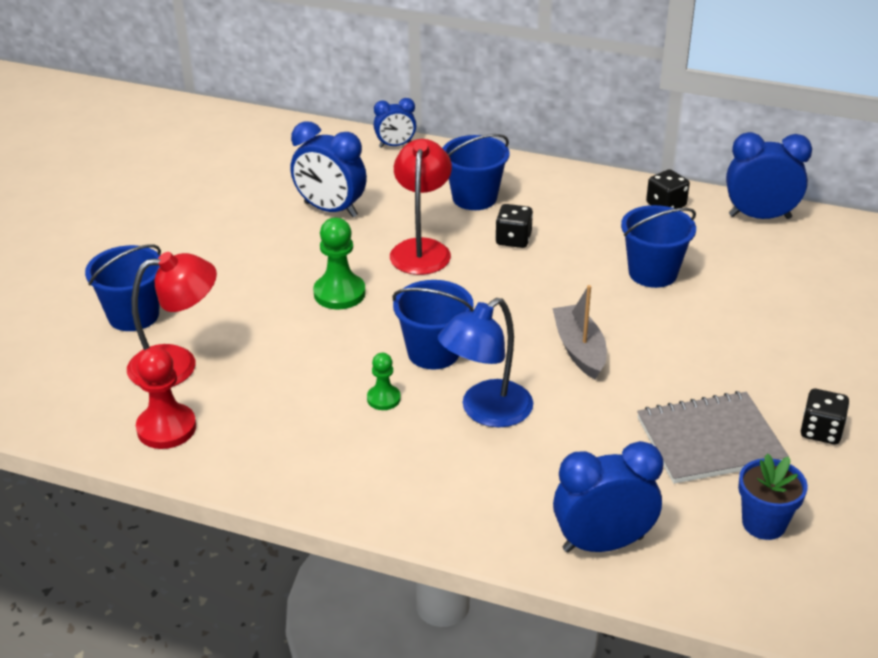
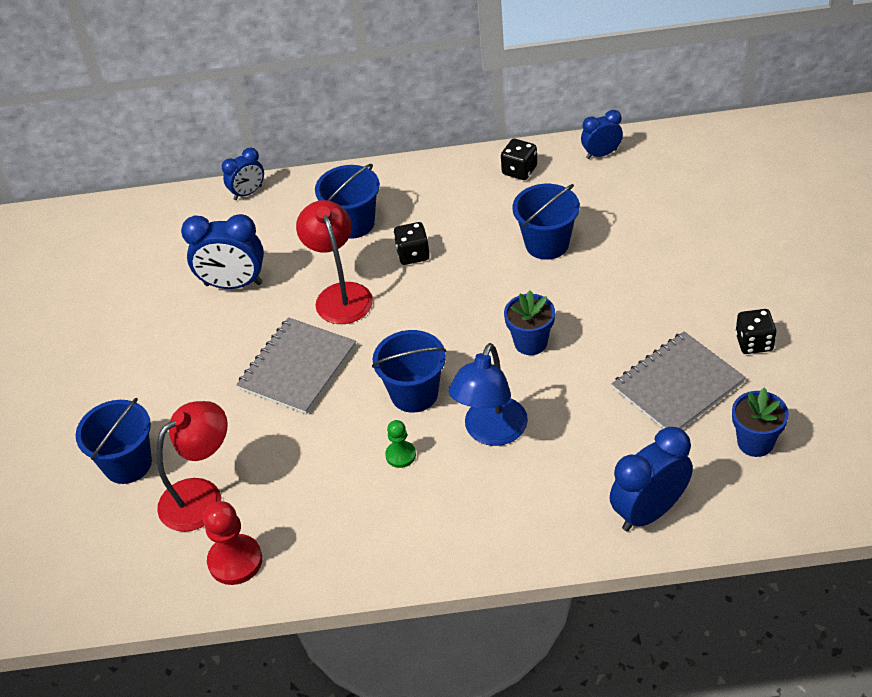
camera: 20 degrees left, 10 degrees up
(339, 293) = (297, 368): green pawn -> grey notebook
(579, 349) = (530, 342): grey boat -> blue flower pot
(760, 217) = (601, 154): blue clock -> blue clock, size x0.59

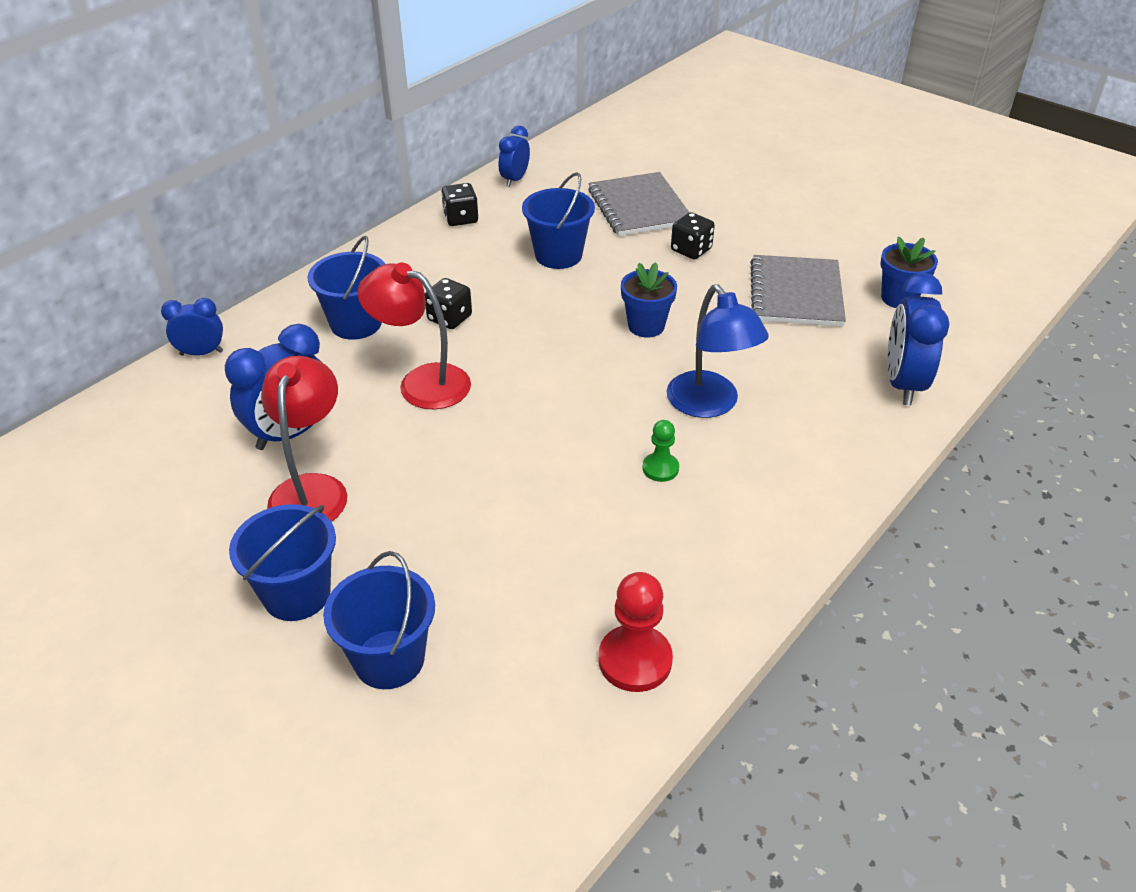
camera: 50 degrees left, 5 degrees down
(202, 496) = (517, 630): red lamp -> red lamp (312, 489)
(248, 193) = (201, 353): blue clock -> blue clock turned 105 degrees counterclockwise
(297, 368) = (461, 461): grey notebook -> grey notebook (638, 207)
(414, 394) = (603, 416): blue bucket -> blue bucket (297, 594)
(754, 342) = (804, 241): black dice -> black dice (691, 250)

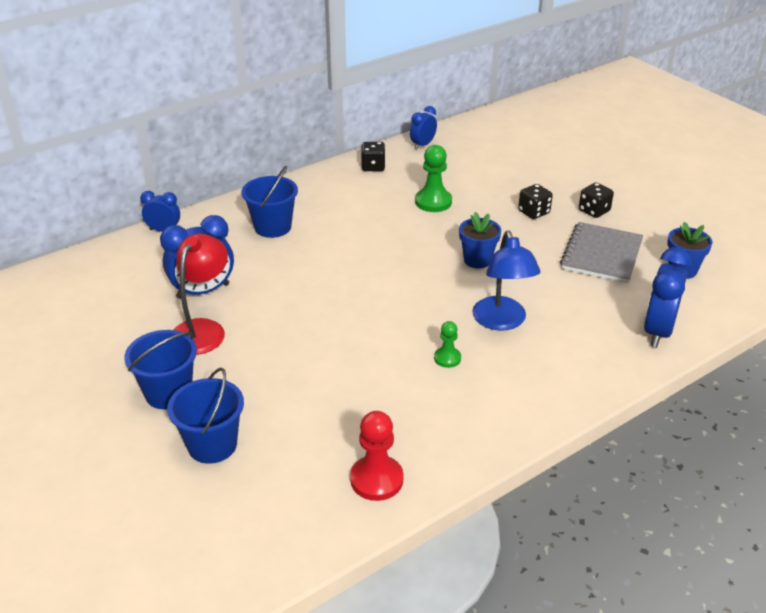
camera: 15 degrees right, 5 degrees down
(421, 382) = (302, 273): red lamp -> none
(449, 318) = (338, 233): black dice -> black dice (594, 211)
(558, 255) = (433, 202): blue bucket -> green pawn
(638, 207) = (507, 176): grey notebook -> none

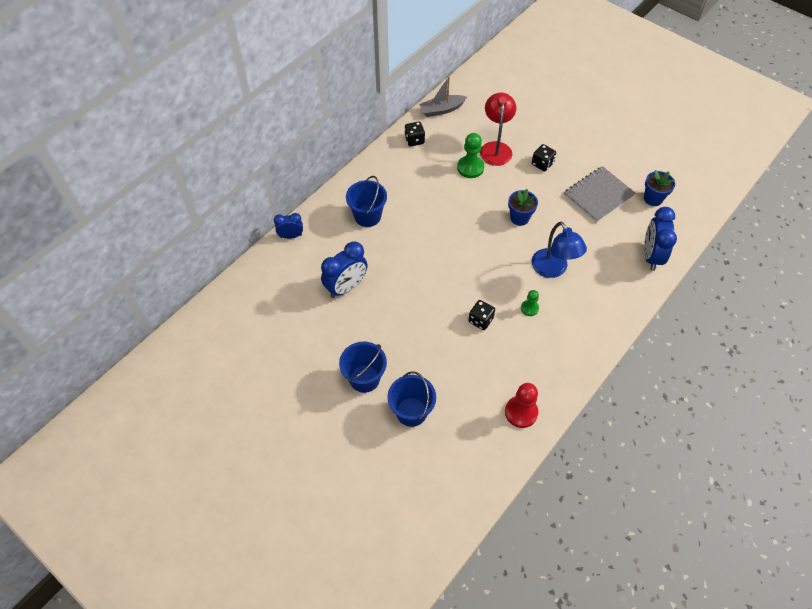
camera: 15 degrees left, 20 degrees up
(203, 329) = (362, 320): red lamp -> red lamp (496, 148)
(422, 145) = (441, 110): blue clock -> grey boat
(594, 211) = (582, 154): black dice -> black dice (480, 320)
(601, 255) = (598, 195): grey notebook -> grey notebook turned 45 degrees clockwise

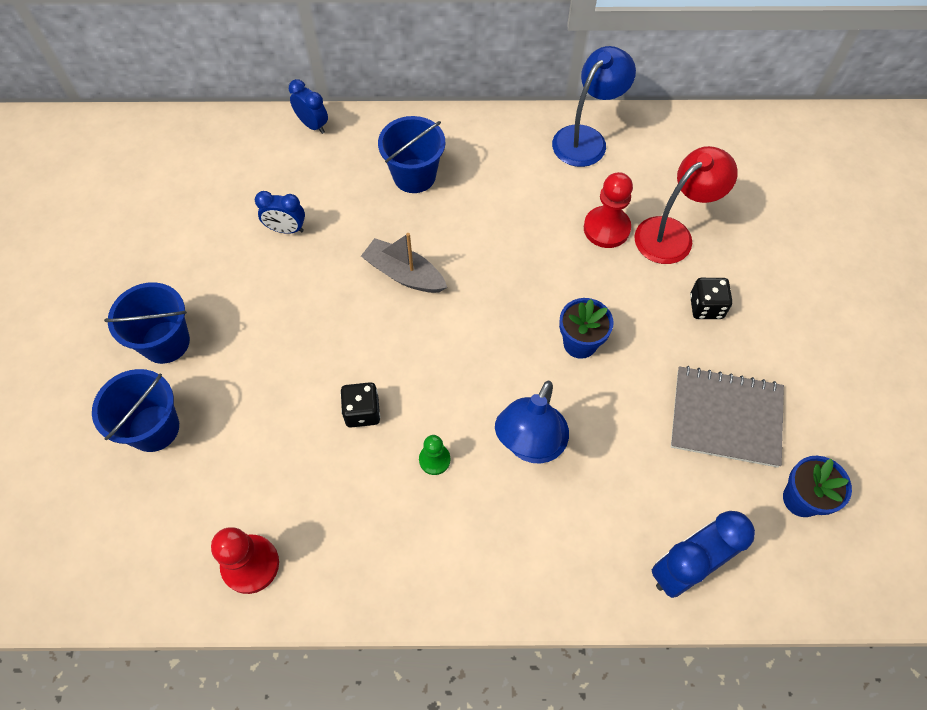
camera: 50 degrees right, 5 degrees up
(346, 287) = (286, 229): blue clock -> blue clock, size x0.59
(414, 140) = (586, 138): black dice -> blue lamp
(441, 110) = (670, 131): grey boat -> grey boat (404, 274)
(470, 168) = (606, 228): green pawn -> red pawn

